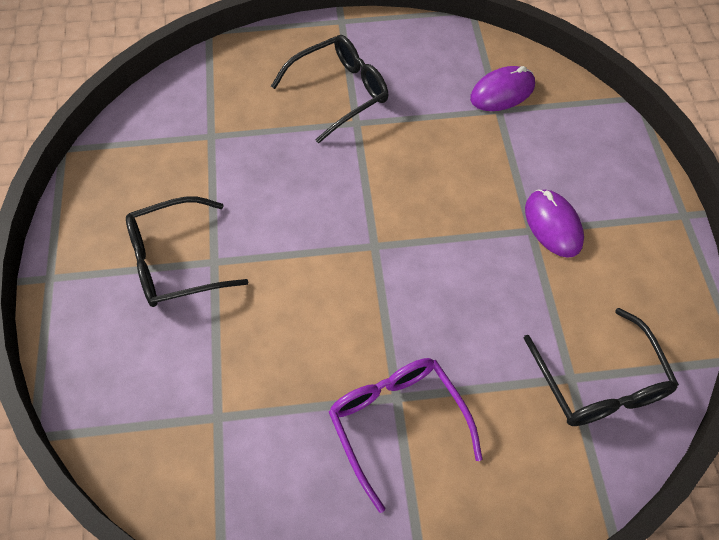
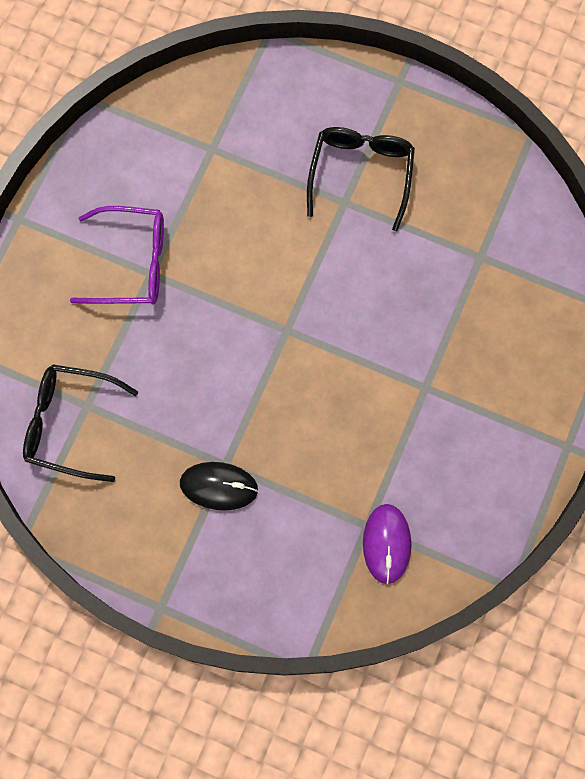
camera: 120 degrees right, 15 degrees up
(340, 92) = (471, 392): black glasses -> none
(553, 225) = (219, 486): purple mouse -> black mouse

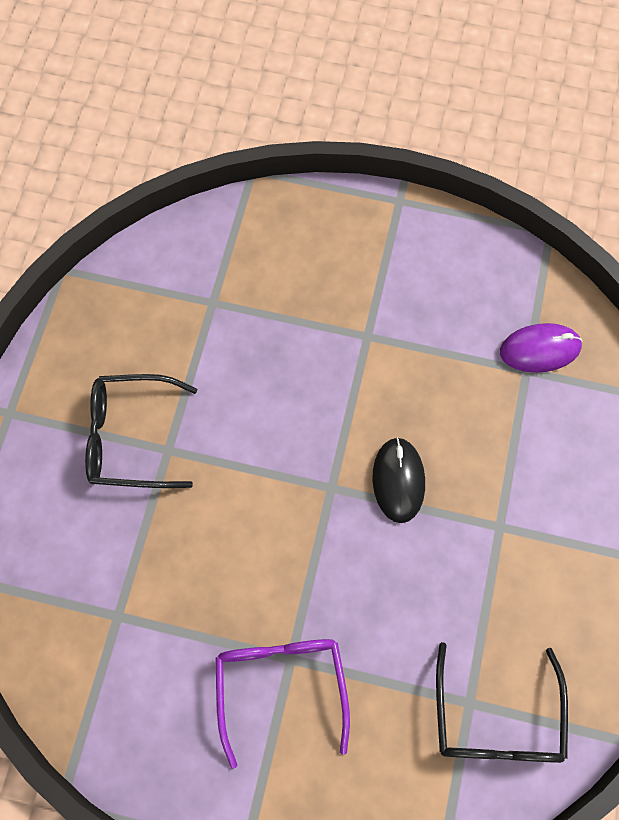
camera: 100 degrees left, 5 degrees down
(219, 486) = (525, 529): black mouse -> black mouse (398, 480)

